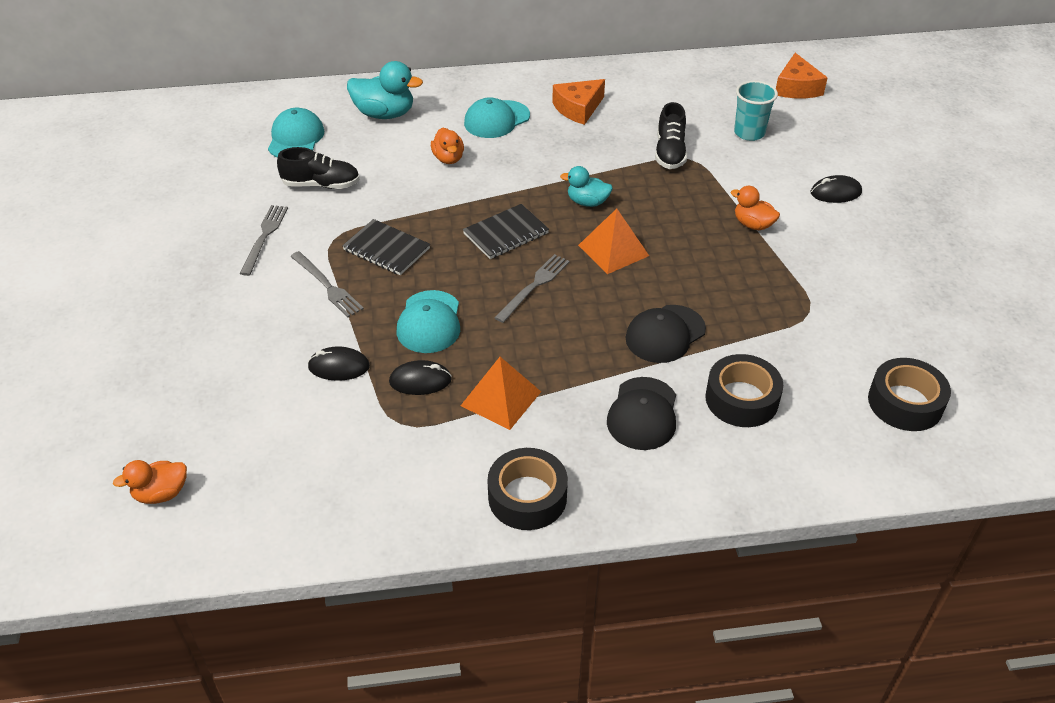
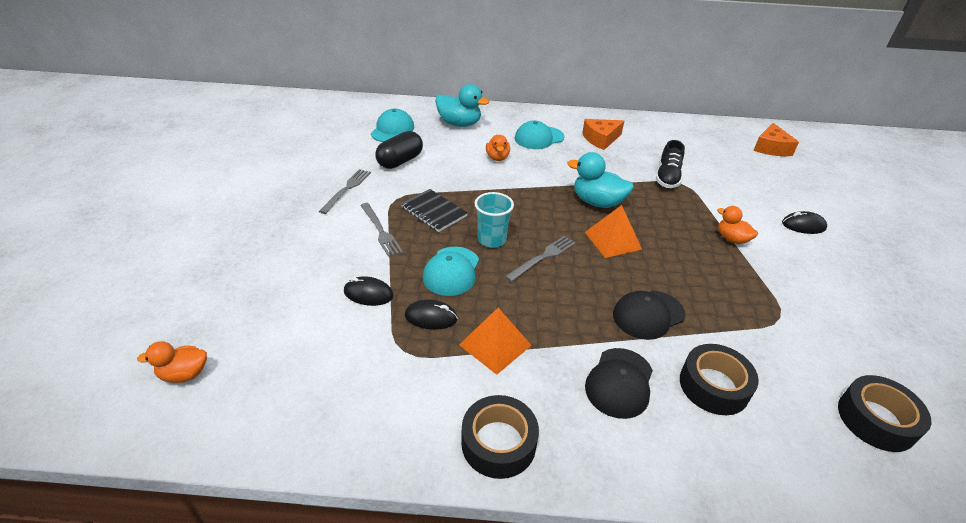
camera: 10 degrees right, 5 degrees down
(321, 185) = (400, 161): black shoe -> black capsule
(506, 233) = (528, 215): black notebook -> none
(587, 202) = (597, 202): turquoise duck -> turquoise duck, size x1.62
(749, 133) = (732, 173): turquoise cup -> turquoise cup (492, 239)

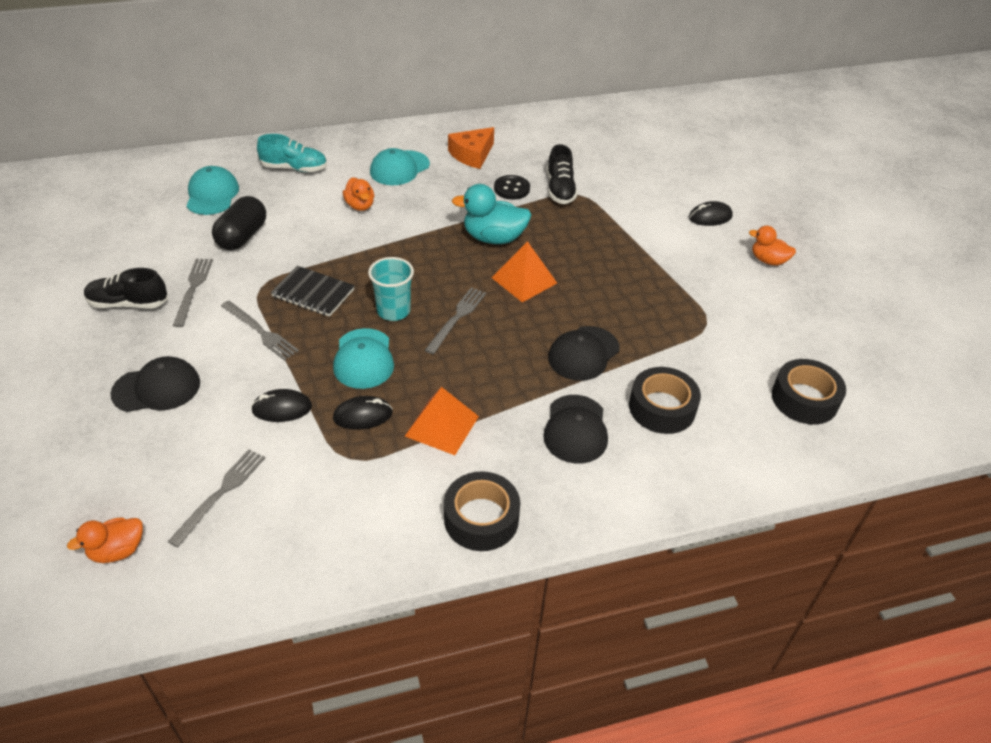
camera: 20 degrees left, 5 degrees up
(283, 254) = (157, 388): none -> black cap
(286, 350) = (221, 493): none -> grey fork
(296, 189) = (128, 303): none -> black shoe
(459, 124) = (294, 168): turquoise duck -> turquoise shoe
(625, 169) = (511, 189): none -> black button
(731, 239) = (644, 249): orange duck -> orange duck (768, 260)
(771, 148) = (660, 128): orange cheese -> none

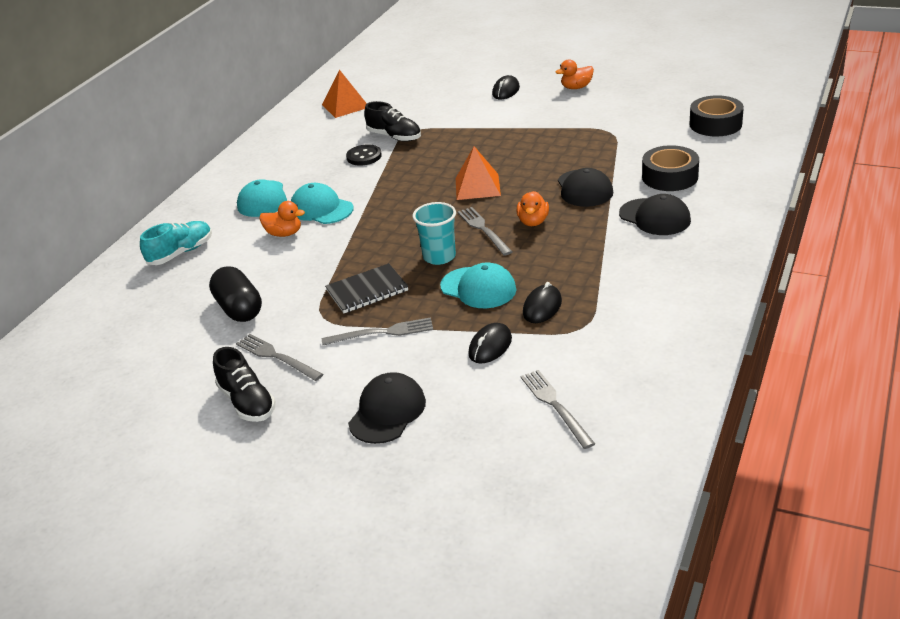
camera: 45 degrees left, 10 degrees down
(117, 550) = (566, 482): orange duck -> orange duck (533, 222)
(128, 303) = (247, 402): black shoe -> black shoe turned 75 degrees counterclockwise
(212, 194) = (151, 310): turquoise cap -> turquoise cap (321, 209)
(442, 426) = (592, 273): orange pyramid -> orange pyramid (345, 106)
(472, 155) = (295, 160): orange cheese -> none
(481, 518) = (700, 285): black tape -> none
(494, 238) = (412, 184): turquoise duck -> none

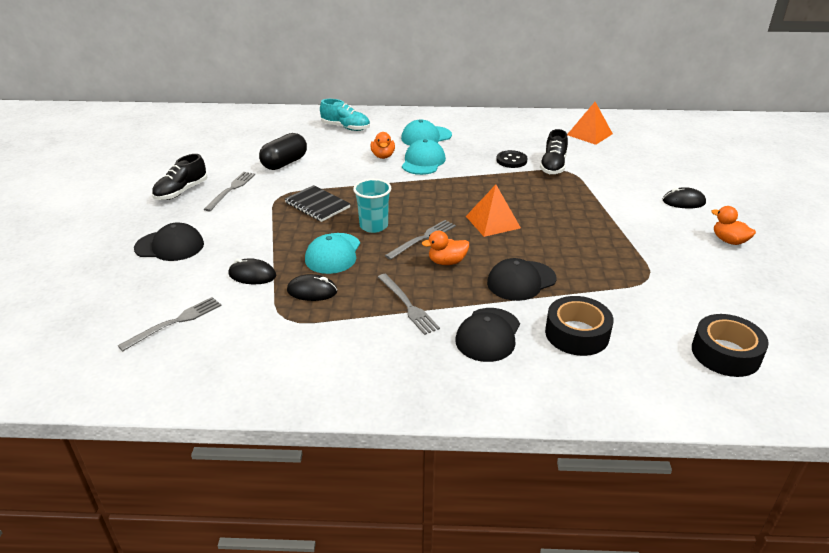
camera: 65 degrees right, 0 degrees up
(382, 333) = (264, 223): grey fork -> grey fork (407, 305)

